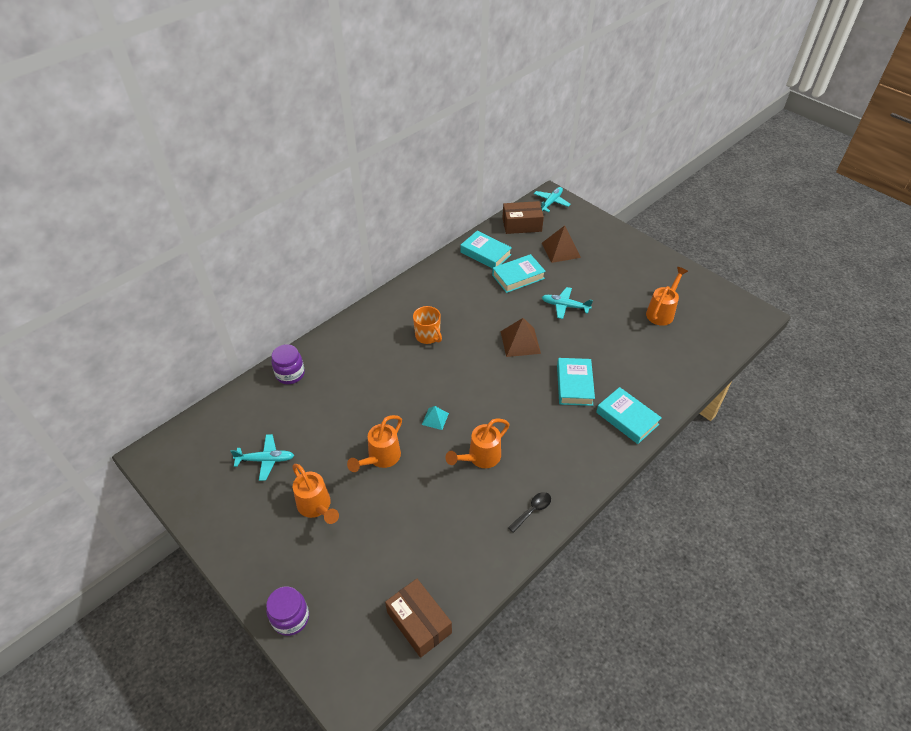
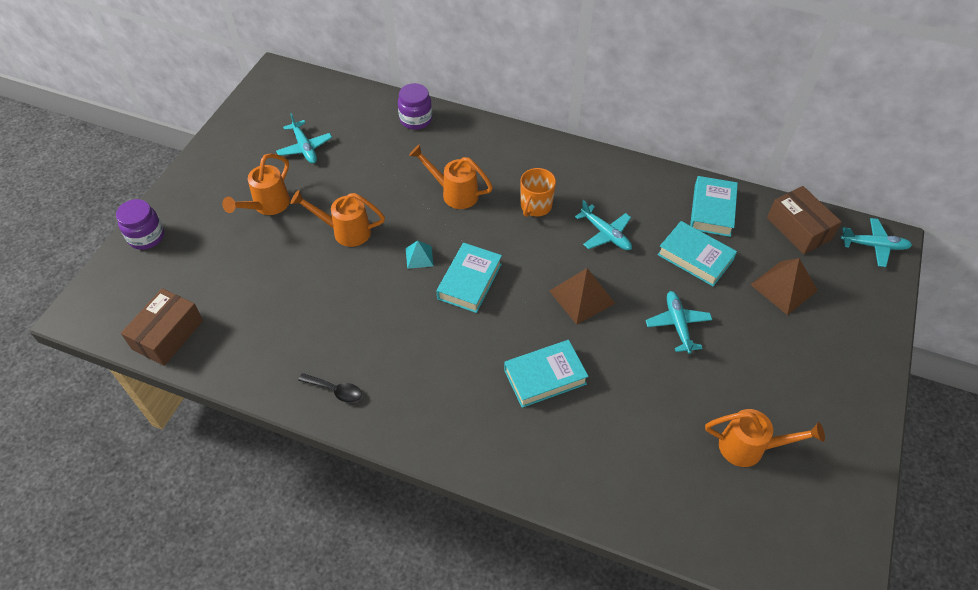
camera: 65 degrees right, 5 degrees up
(474, 310) = (605, 234): none -> turquoise plane
(480, 458) = (385, 316): orange watering can -> orange watering can (454, 193)
(627, 418) = (521, 454): turquoise book -> turquoise book (470, 281)

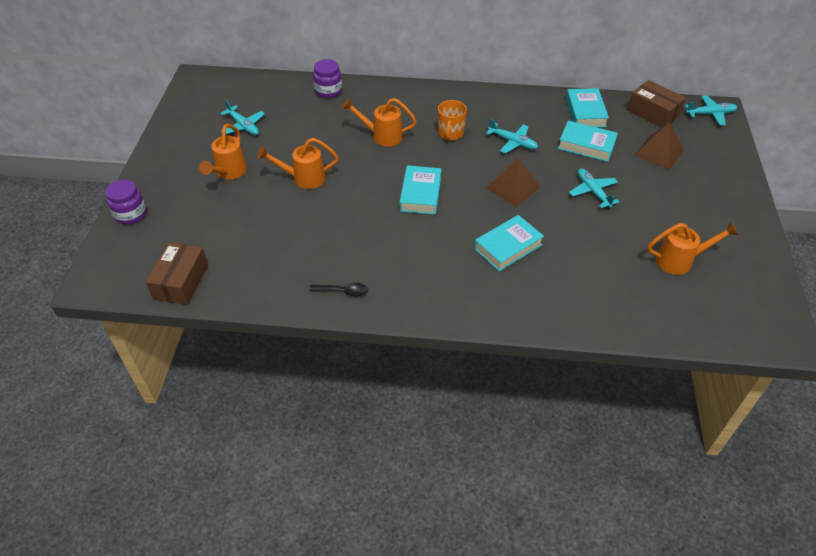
camera: 15 degrees left, 5 degrees down
(419, 257) = (372, 185): turquoise pyramid -> none

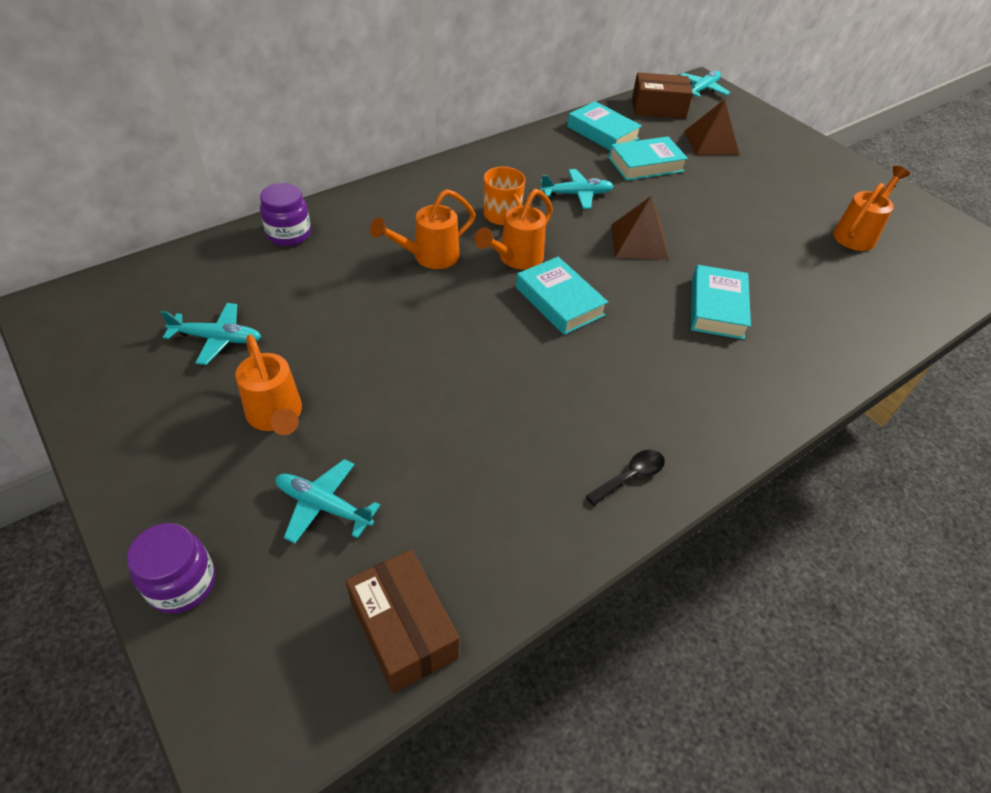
camera: 45 degrees left, 0 degrees up
(303, 178) = (396, 363): orange watering can -> orange watering can (515, 259)
(593, 192) = (711, 207): turquoise plane -> turquoise plane (324, 506)

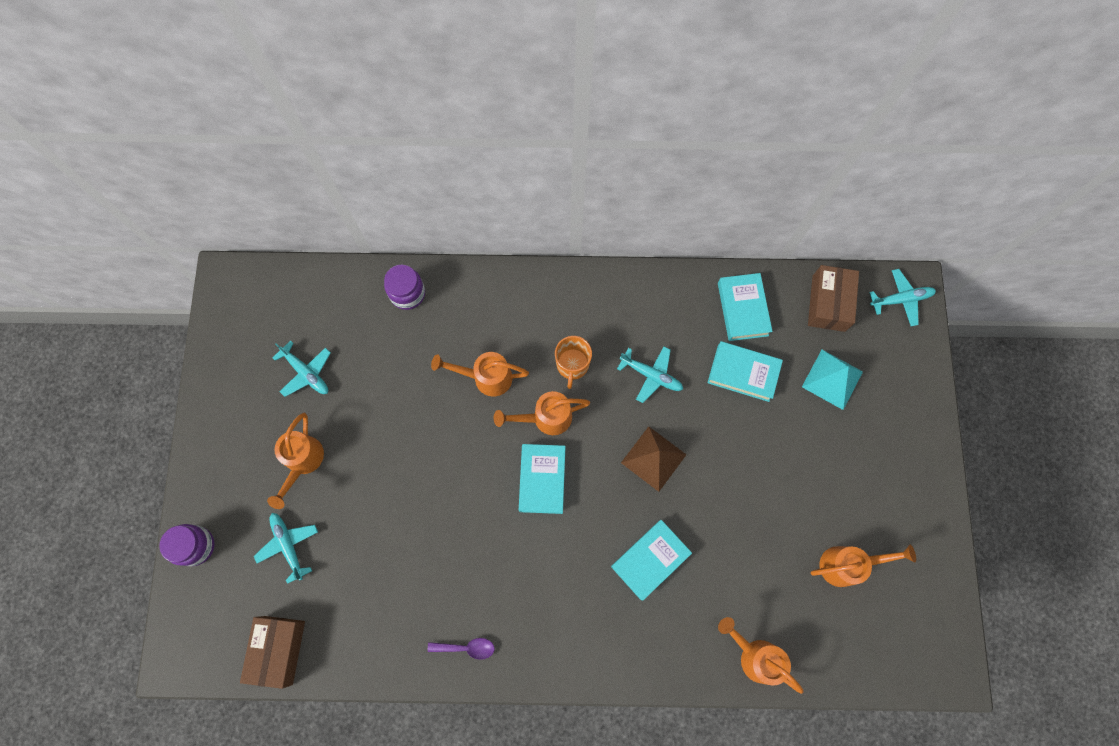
camera: 40 degrees right, 25 degrees up
(630, 476) = (466, 647): black spoon -> purple spoon
(658, 108) = (828, 303): brown box -> brown box turned 60 degrees clockwise
(711, 142) = (832, 379): brown pyramid -> turquoise pyramid
(875, 325) = (754, 655): none -> orange watering can

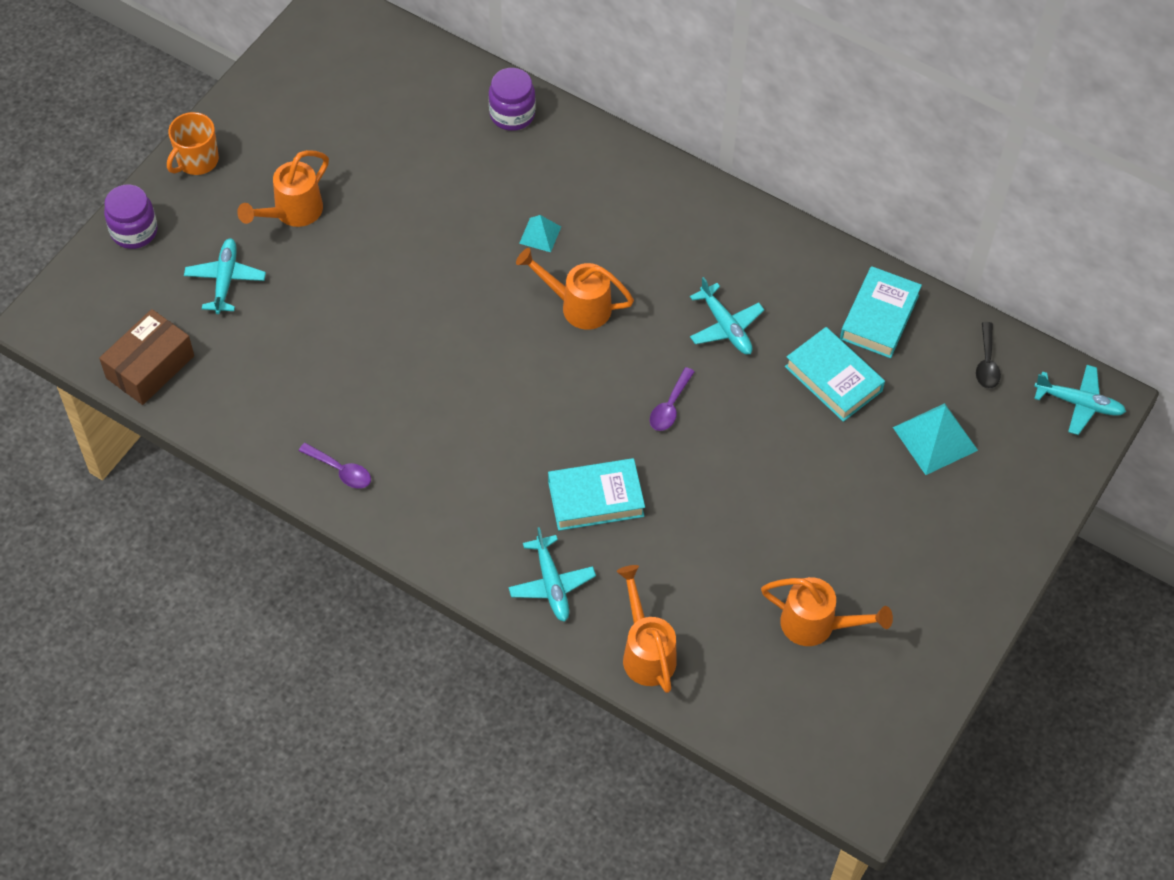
camera: 30 degrees right, 15 degrees down
(306, 372) = (353, 133): turquoise plane -> turquoise plane (551, 584)
(485, 377) = (540, 235): orange watering can -> turquoise pyramid
(542, 479) = (532, 361): turquoise book -> none
(572, 365) = (644, 272): orange mug -> orange mug (197, 160)
(653, 458) = (670, 406): brown pyramid -> purple spoon
(828, 303) = (986, 362): brown box -> black spoon

